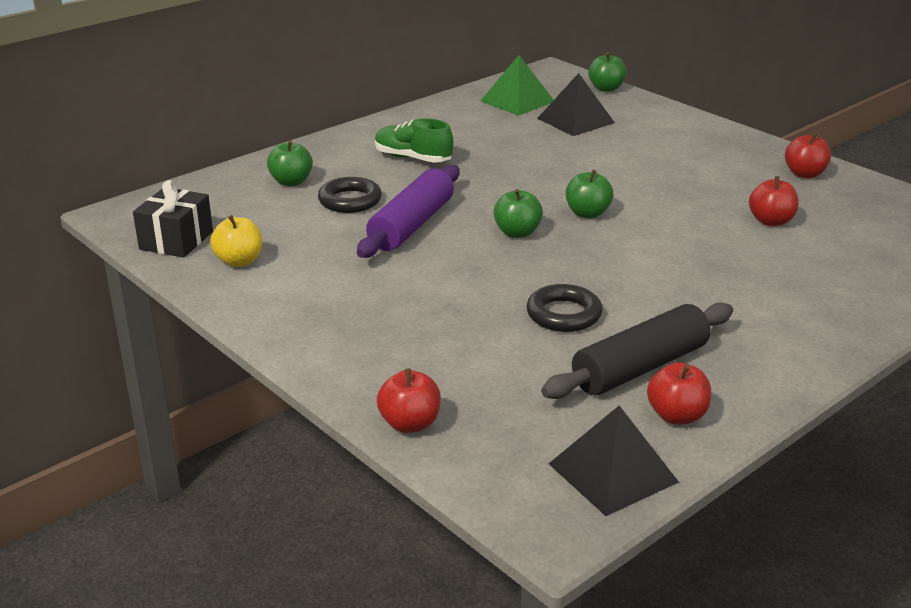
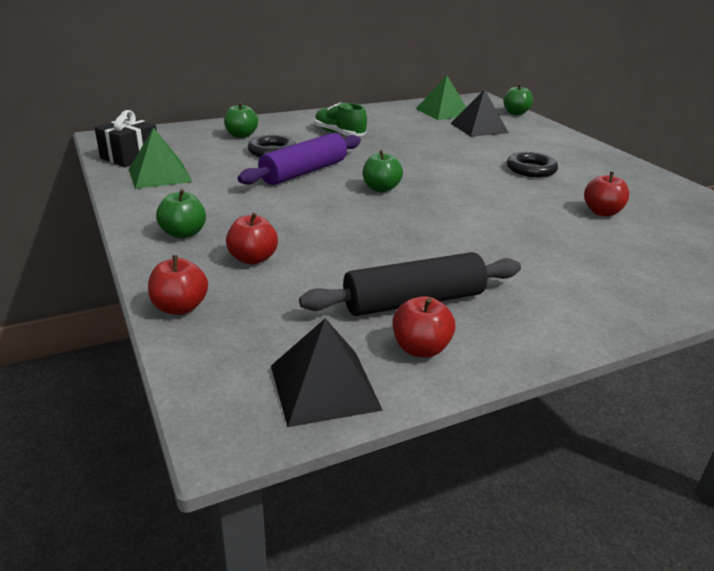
camera: 15 degrees right, 0 degrees up
(239, 261) = (159, 175): yellow apple -> green pyramid
(563, 314) = (376, 249): black ring -> black ring (531, 169)
(587, 213) = (447, 184): green apple -> green apple (183, 233)
(804, 174) = (650, 185): red apple -> red apple (253, 259)

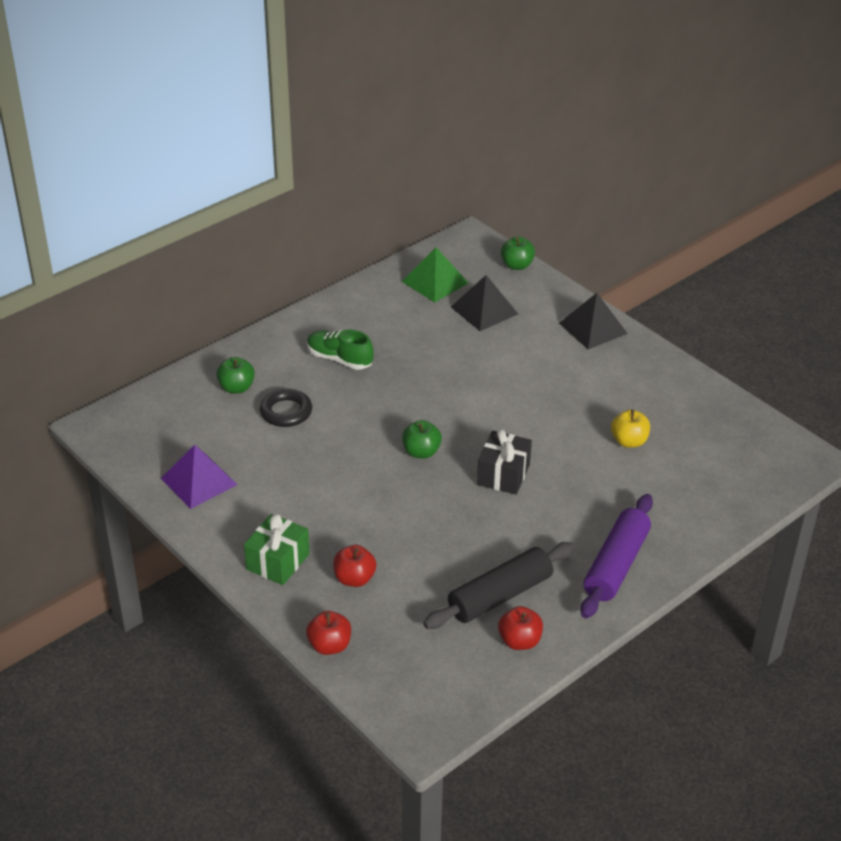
camera: 15 degrees left, 10 degrees up
(130, 157) = (147, 457): black gift -> black gift (503, 474)
(159, 175) = (199, 481): green pyramid -> purple pyramid
(183, 233) = (278, 561): green apple -> green gift
(304, 172) = (336, 442): purple rolling pin -> purple rolling pin (616, 565)
(324, 387) = (467, 690): black pyramid -> black pyramid (593, 328)
(531, 169) = (554, 383): black ring -> none
(602, 212) = (629, 441): red apple -> yellow apple

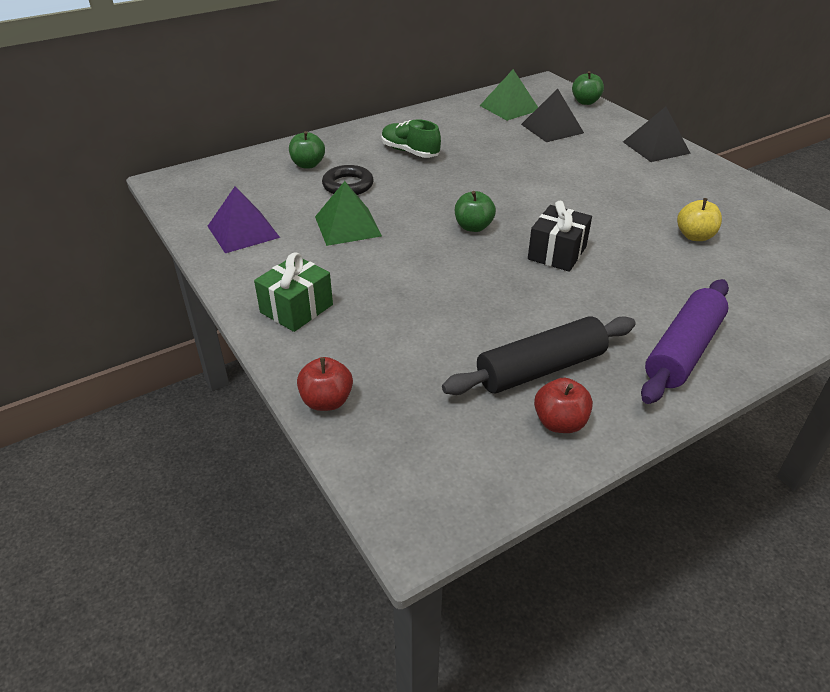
camera: 10 degrees right, 0 degrees up
(299, 464) = (348, 226): none -> green pyramid
(354, 579) = (375, 334): red apple -> none

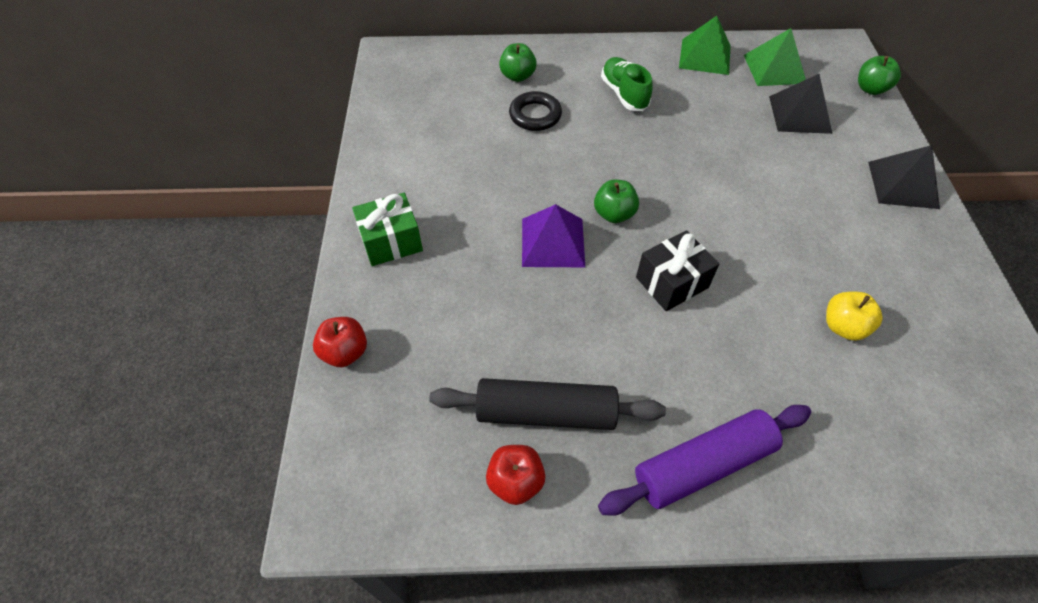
camera: 30 degrees right, 15 degrees up
(243, 231) = (409, 136): purple pyramid -> purple pyramid (552, 242)
(348, 226) = (499, 165): green pyramid -> green pyramid (705, 56)

